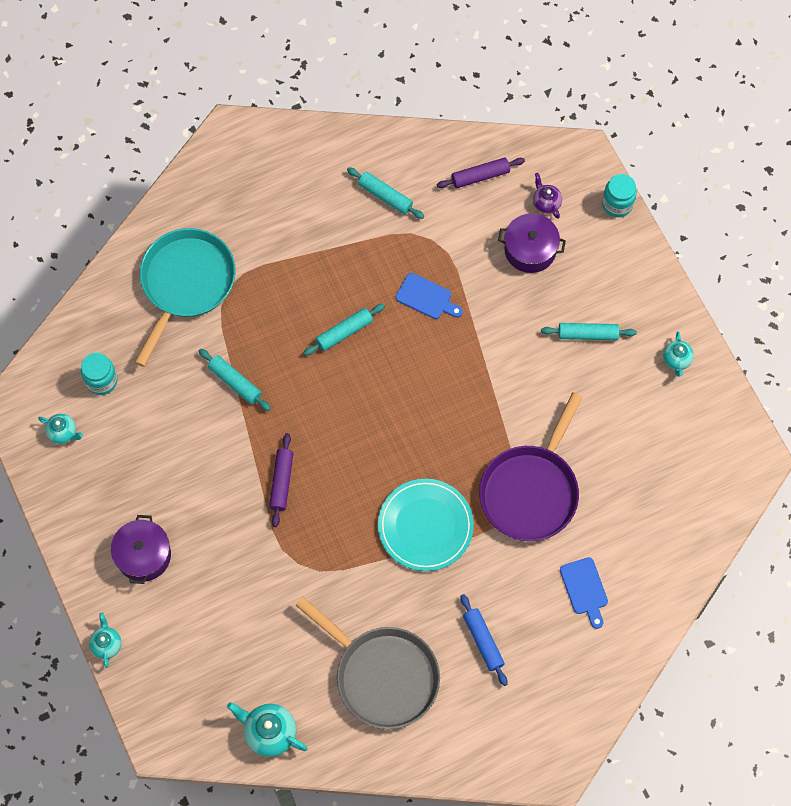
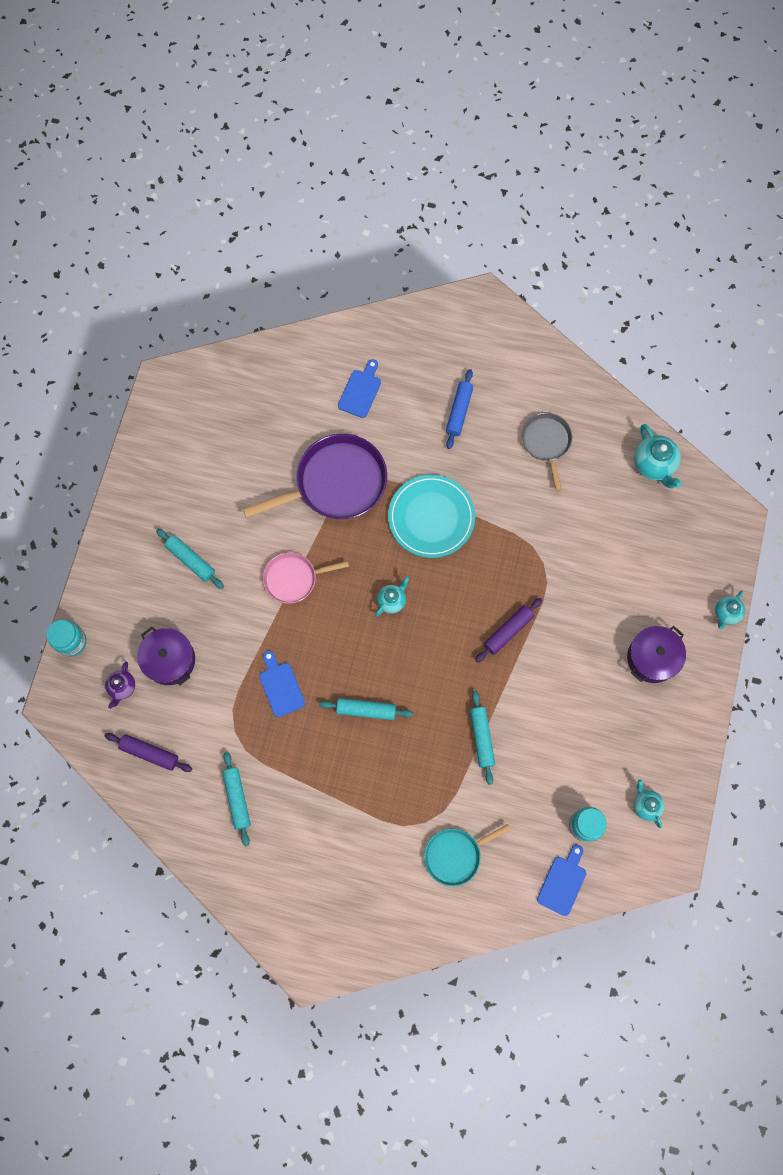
camera: 140 degrees left, 5 degrees up
(87, 327) = (563, 882): none -> blue cutting board
(186, 283) = (455, 855): turquoise pan -> turquoise pan, size x0.57
(382, 675) = (546, 442): grey pan -> grey pan, size x0.57
(493, 385) = (293, 579): none -> pink pan
(676, 360) = (148, 491): turquoise teapot -> turquoise teapot (392, 601)

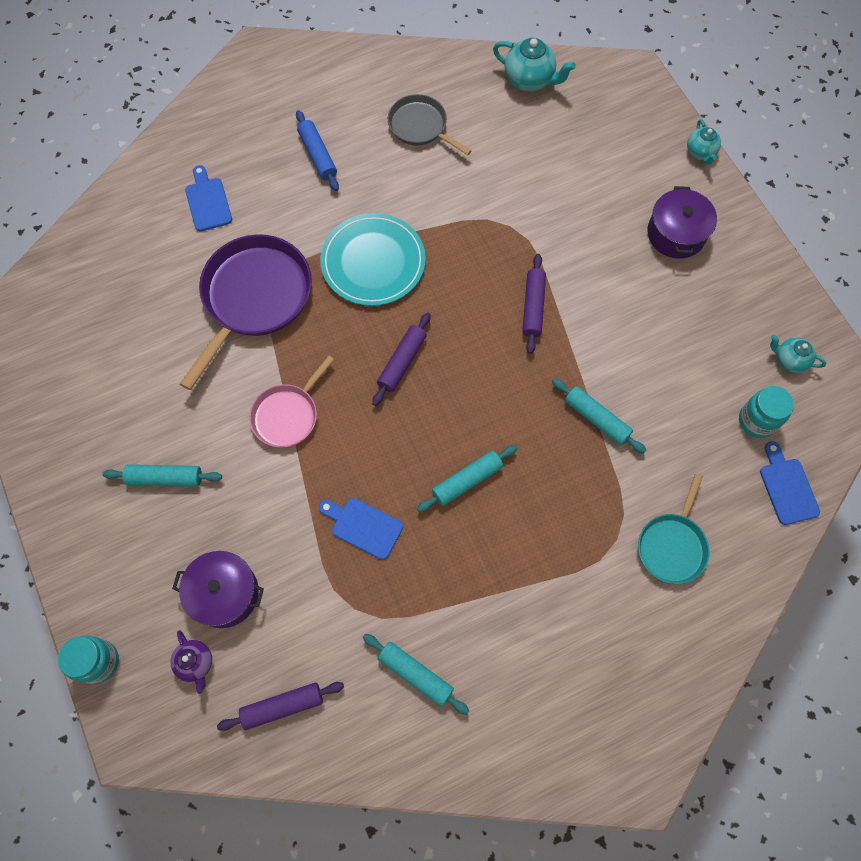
camera: 40 degrees left, 5 degrees down
(392, 601) = (402, 362): turquoise teapot -> purple rolling pin

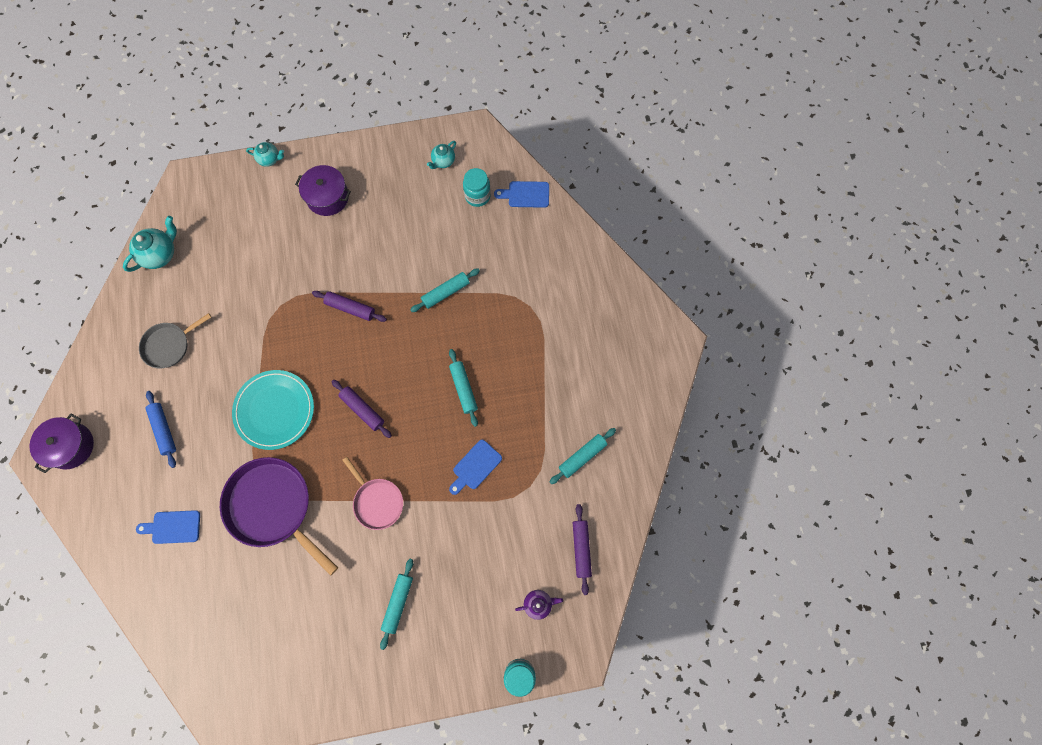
camera: 75 degrees left, 5 degrees up
(224, 593) = (495, 574): purple pot -> purple pot (70, 446)
(318, 155) = (164, 430): blue rolling pin -> blue rolling pin turned 75 degrees clockwise
(672, 545) = (543, 274): turquoise pan -> none

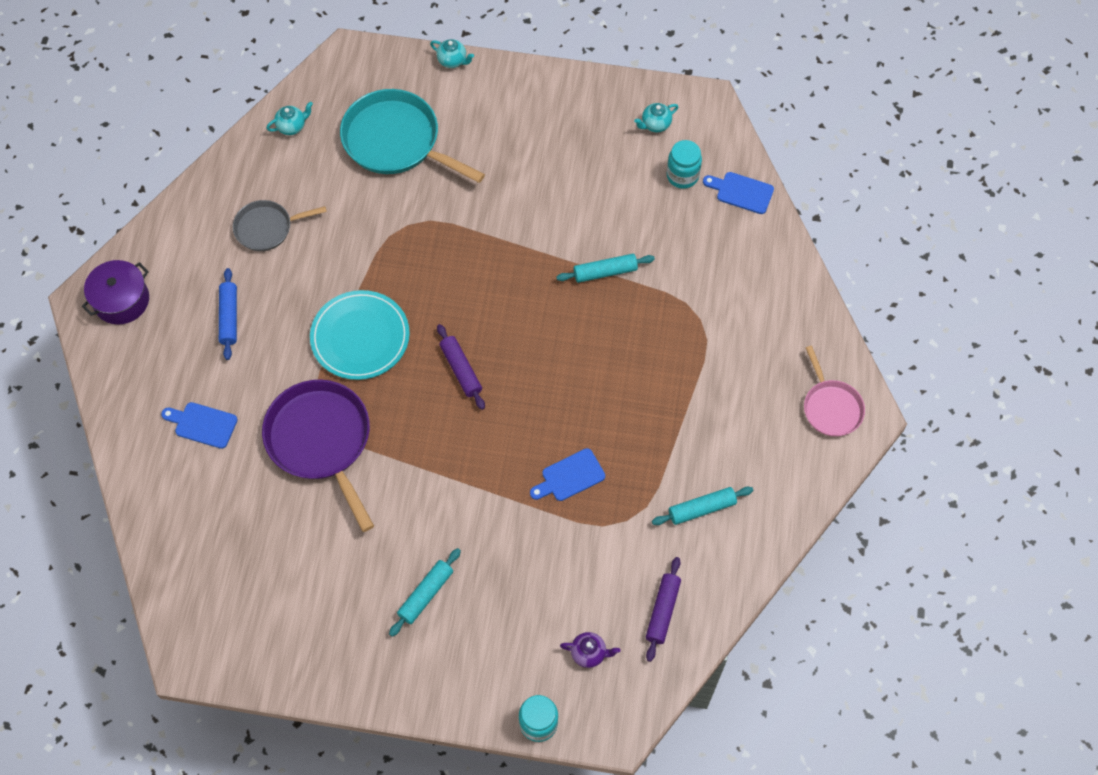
camera: 20 degrees right, 10 degrees down
(160, 254) = (292, 126): turquoise teapot -> turquoise teapot, size x0.62
(248, 239) = (396, 141): none -> turquoise pan
(327, 197) = (504, 123): purple pot -> none
(350, 308) = (487, 254): purple rolling pin -> none
(377, 501) = (441, 476): pink pan -> pink pan (831, 407)
(463, 389) = (587, 386): turquoise rolling pin -> none

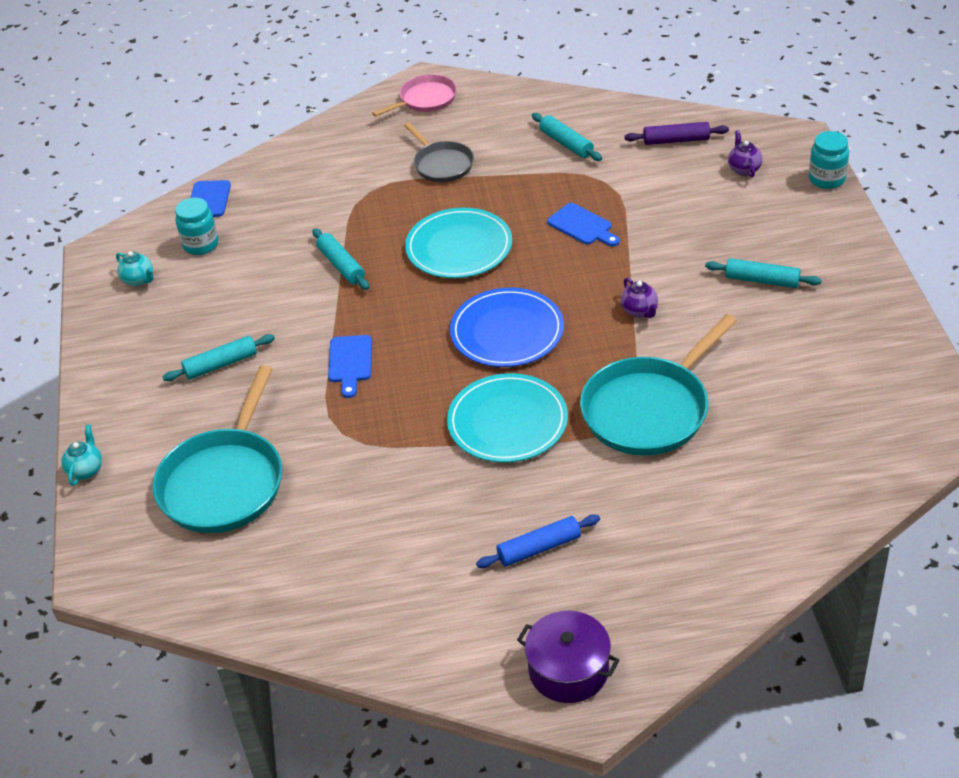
camera: 105 degrees left, 20 degrees down
(202, 424) = (689, 517): blue cutting board -> blue cutting board (350, 362)
(267, 228) = (397, 560): grey pan -> grey pan (442, 164)
(292, 126) = (232, 593): turquoise teapot -> none
(321, 441) = (649, 409): purple pan -> turquoise pan
(436, 479) = (639, 311): none -> purple teapot
(461, 370) = (507, 332): purple rolling pin -> blue plate
(523, 162) = (221, 364): none -> turquoise rolling pin
(587, 367) = (459, 247): none -> turquoise plate

